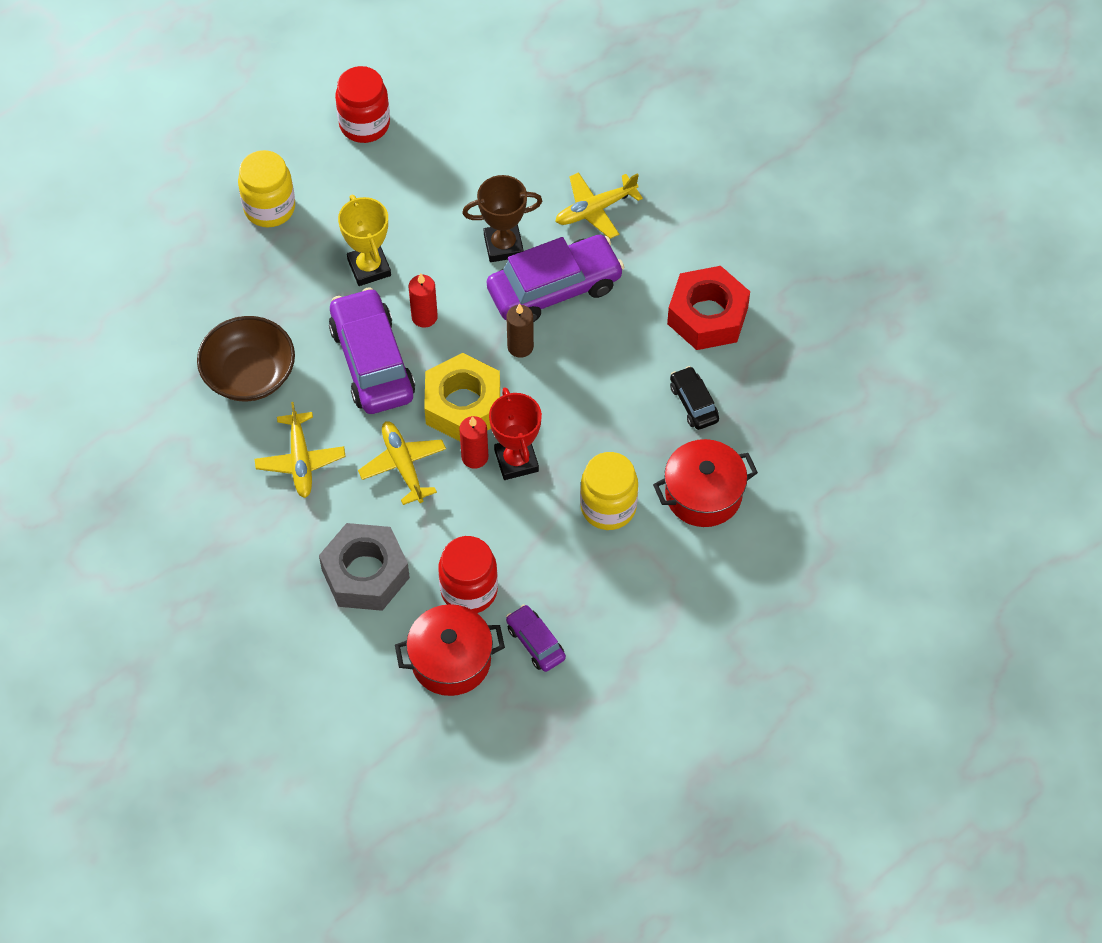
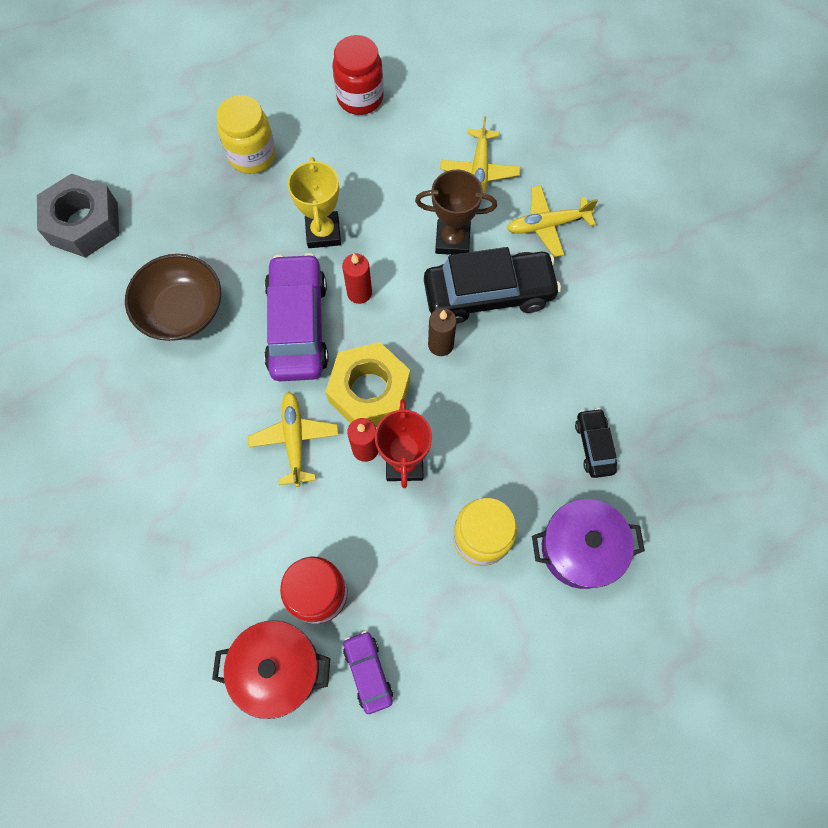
camera: 15 degrees right, 10 degrees up
(300, 460) = (200, 410): yellow plane -> yellow plane (479, 171)
(365, 574) = (223, 547): grey nut -> grey nut (84, 223)
(554, 288) = (488, 293): purple car -> black car
(703, 494) = (580, 548): red pot -> purple pot
(707, 316) = (629, 357): red nut -> none

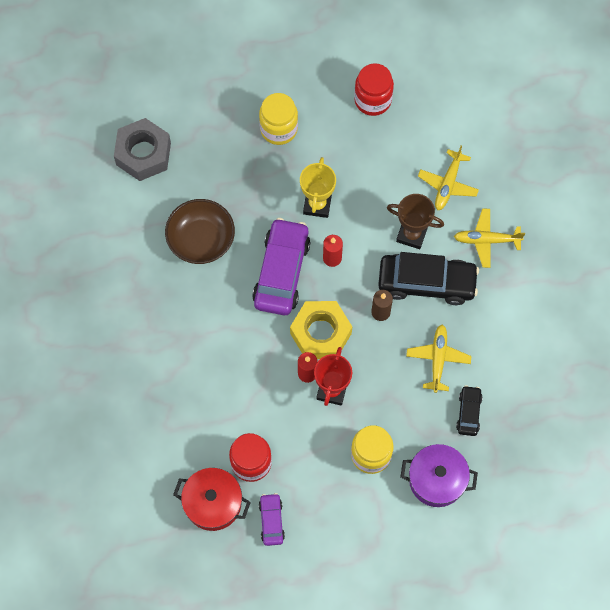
camera: 15 degrees right, 0 degrees up
(294, 440) = (259, 354): yellow plane -> yellow plane (438, 359)

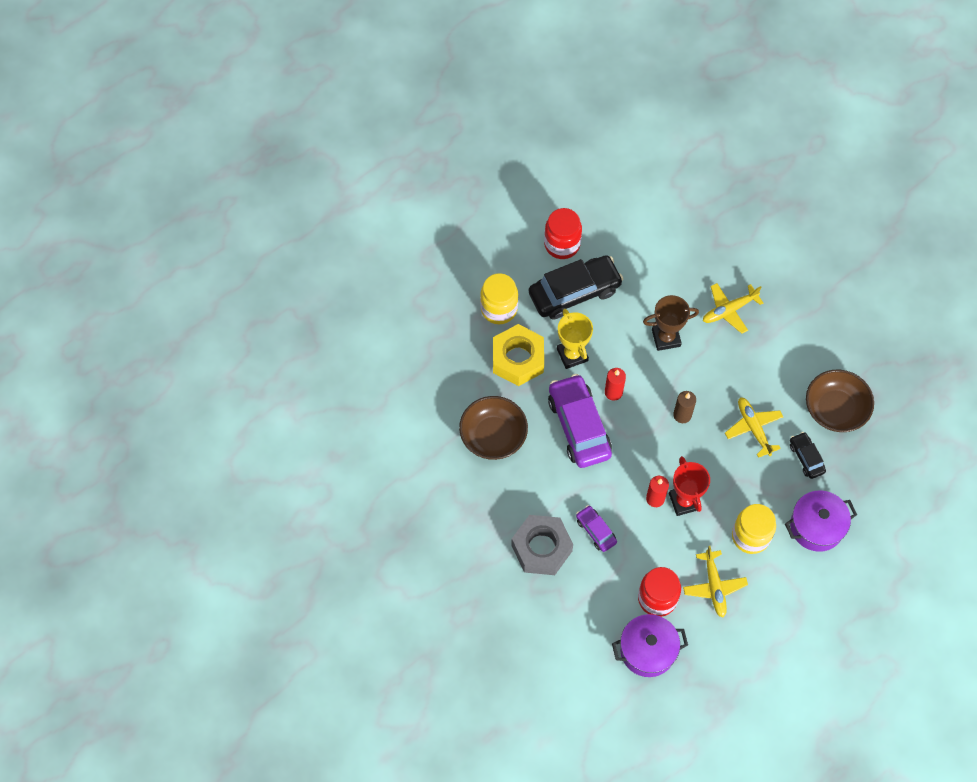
camera: 30 degrees left, 5 degrees down
(143, 154) = (396, 390): grey nut -> grey nut (541, 548)
(213, 503) = (647, 650): red pot -> purple pot
(271, 521) = (705, 637): purple car -> purple car (595, 531)
(320, 333) = (644, 459): yellow nut -> yellow nut (518, 359)
(426, 282) = (703, 370): black car -> black car (574, 292)
(448, 184) = (668, 281): yellow plane -> yellow plane (714, 586)
(525, 383) = (835, 409): none -> brown bowl

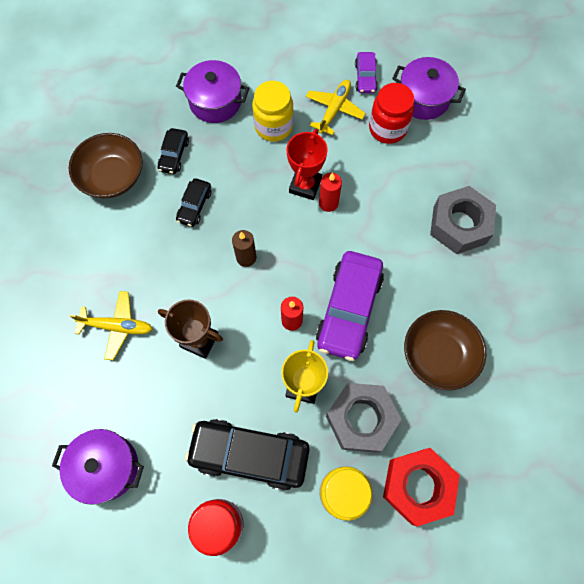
camera: 145 degrees left, 5 degrees up
(453, 343) = (417, 486): none -> red nut
(518, 359) = (361, 419): yellow nut -> grey nut
(595, 531) = (400, 209): purple car -> purple car (365, 77)
(658, 229) = (106, 467): none -> purple pot
(753, 428) = (194, 206): yellow plane -> black car

